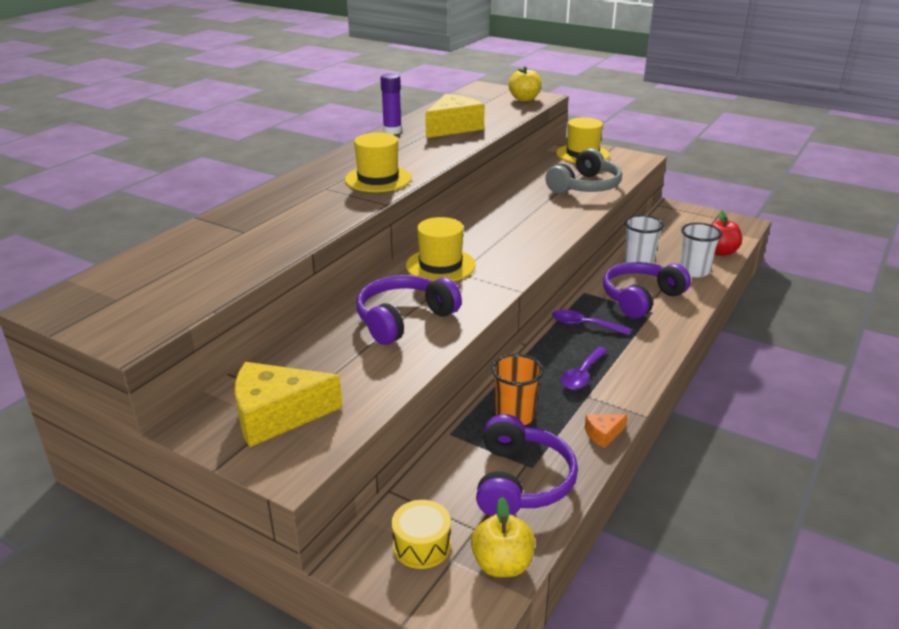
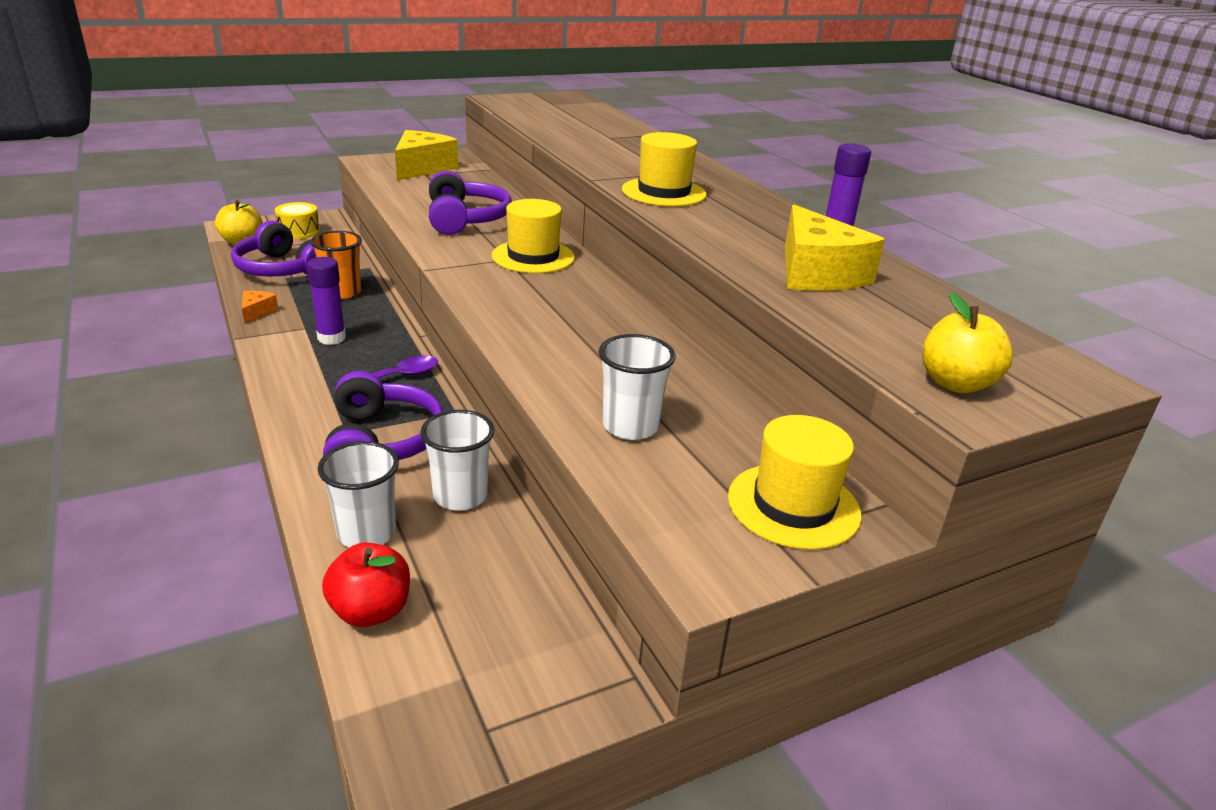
camera: 120 degrees right, 0 degrees up
(582, 375) = (331, 338): purple spoon -> purple glue stick
(585, 186) = (630, 426): grey headphones -> white cup

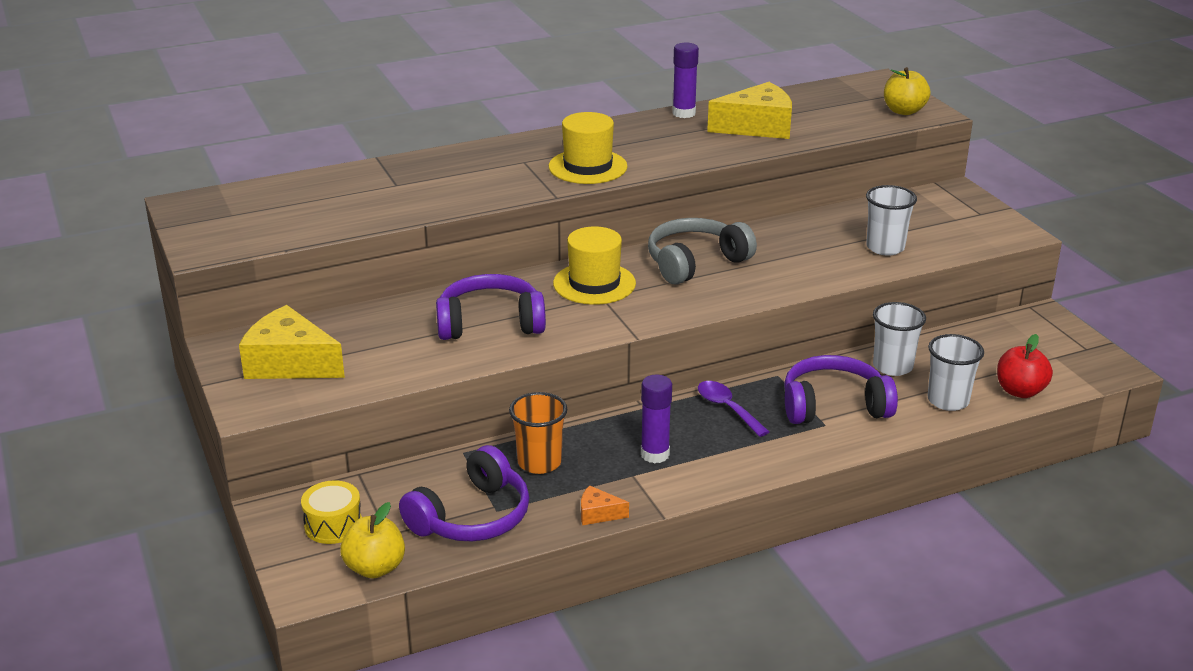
camera: 85 degrees left, 0 degrees up
(578, 303) = (695, 263): none -> grey headphones
(793, 505) = (948, 206): yellow hat -> none

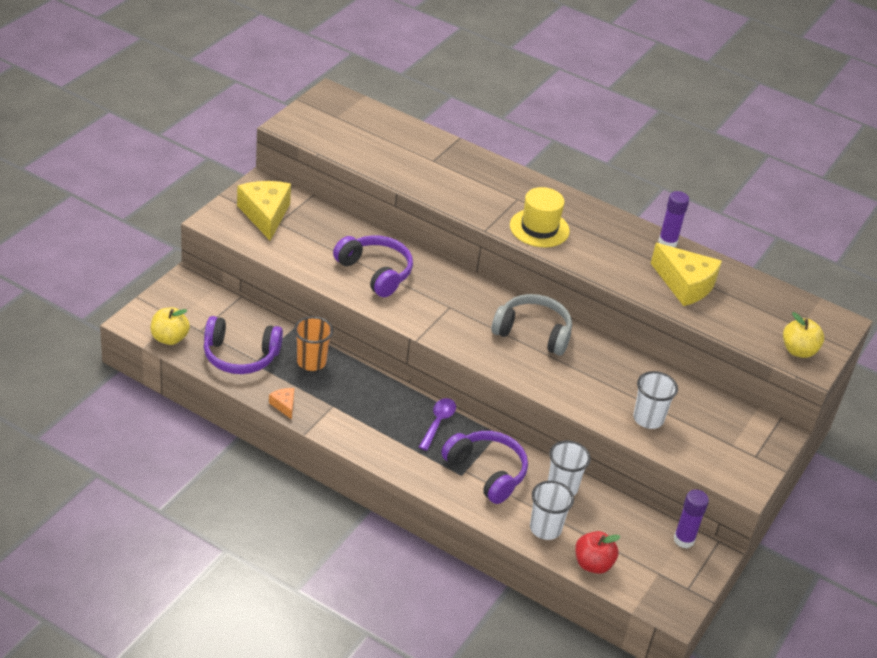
camera: 50 degrees right, 10 degrees up
(333, 525) = (191, 307): yellow drum -> none
(594, 283) = (462, 297): yellow hat -> none
(655, 454) = (361, 407): purple glue stick -> purple glue stick (684, 540)

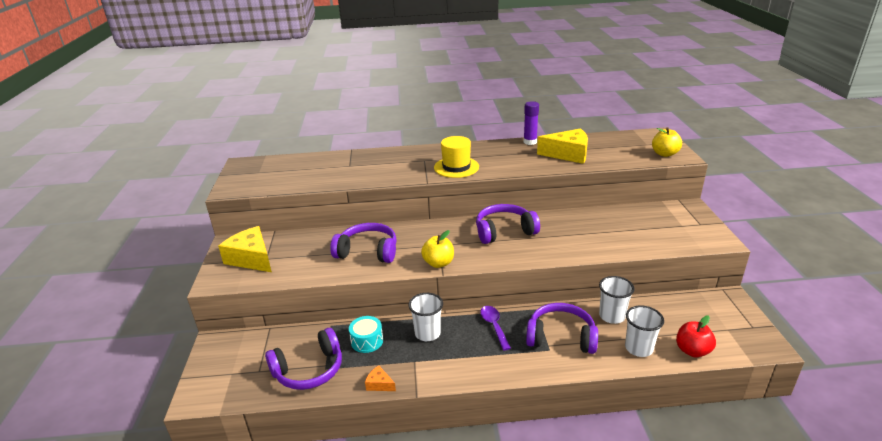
camera: 30 degrees left, 10 degrees down
(169, 338) = (238, 392): yellow apple -> yellow apple (438, 263)
(311, 362) = (367, 341): orange cup -> turquoise drum
(533, 333) = (504, 231): grey headphones -> purple headphones
(648, 419) = (626, 238): white cup -> white cup (427, 333)
(684, 540) = (708, 301): purple glue stick -> none

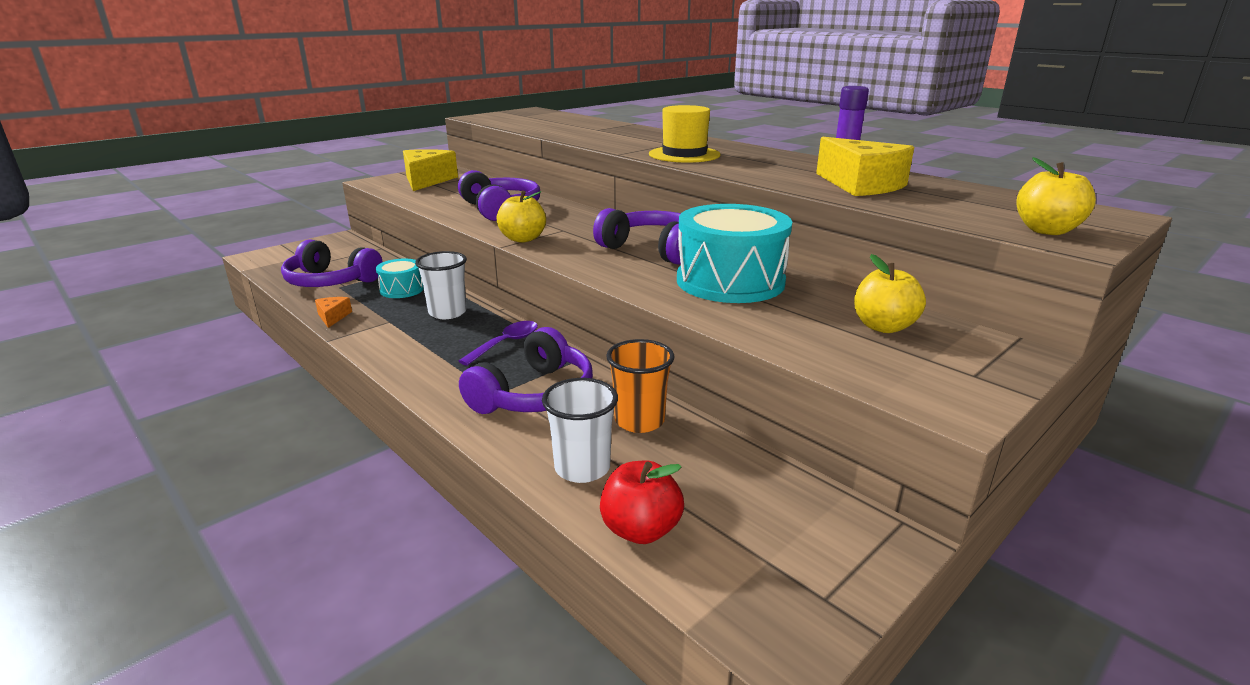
camera: 50 degrees right, 5 degrees down
(561, 337) = (534, 394): purple headphones -> purple headphones turned 60 degrees clockwise
(569, 230) = (730, 281): none -> turquoise drum
(612, 316) = (639, 421): white cup -> orange cup
(648, 220) = (883, 327): none -> yellow apple

